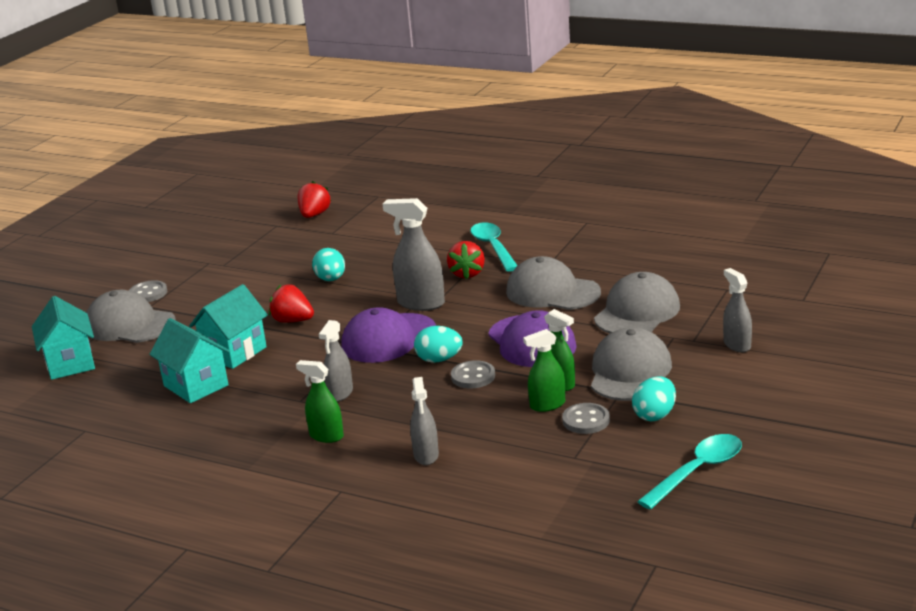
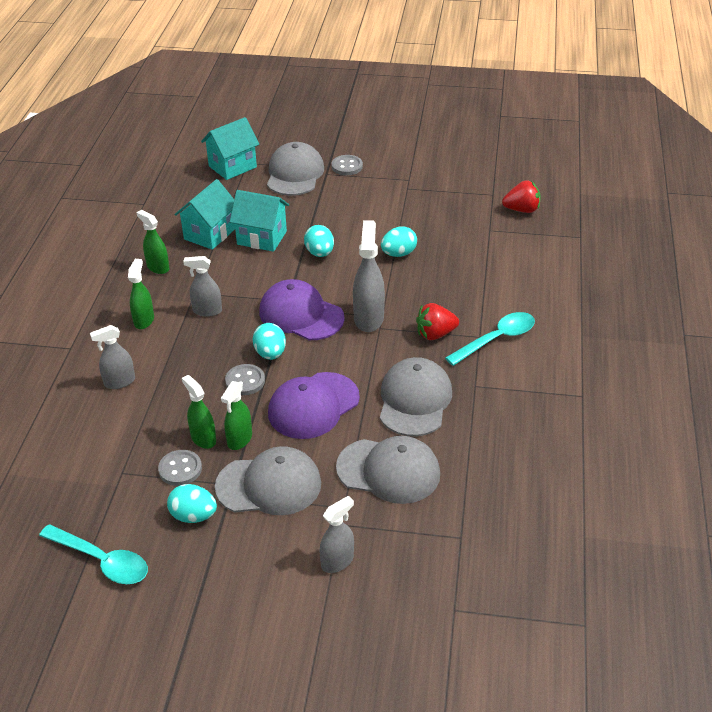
camera: 70 degrees right, 15 degrees up
(231, 423) = (158, 267): none -> green spray bottle
(293, 321) = (319, 253): red strawberry -> turquoise egg

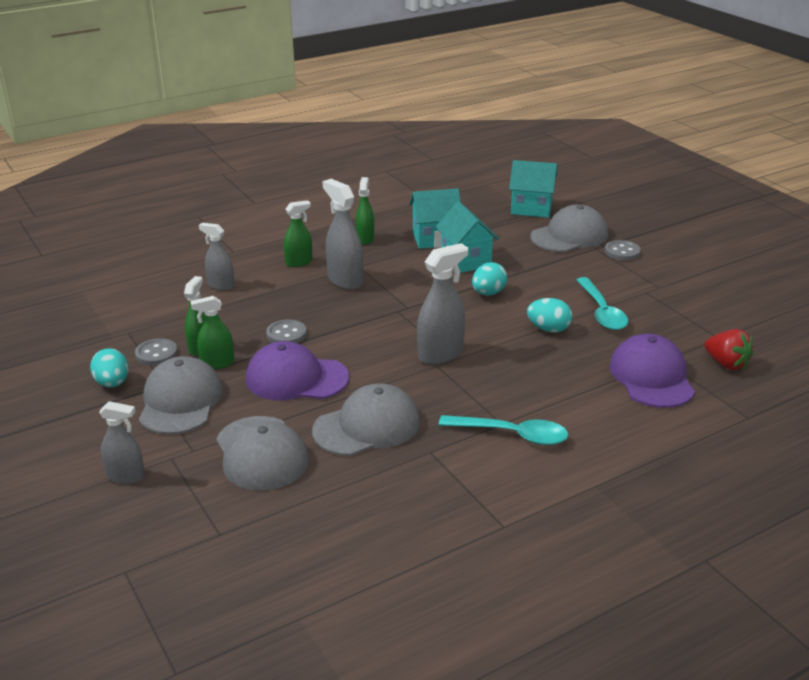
camera: 50 degrees right, 10 degrees down
(102, 561) = (31, 368): turquoise spoon -> turquoise spoon (602, 312)
(207, 311) = (345, 280): grey spray bottle -> grey spray bottle, size x1.55
(269, 485) = (180, 401): grey cap -> grey cap turned 135 degrees counterclockwise
(270, 354) = (333, 330): turquoise egg -> none
(301, 315) = (398, 321): purple cap -> purple cap (651, 377)
(435, 334) = (469, 397): red strawberry -> none

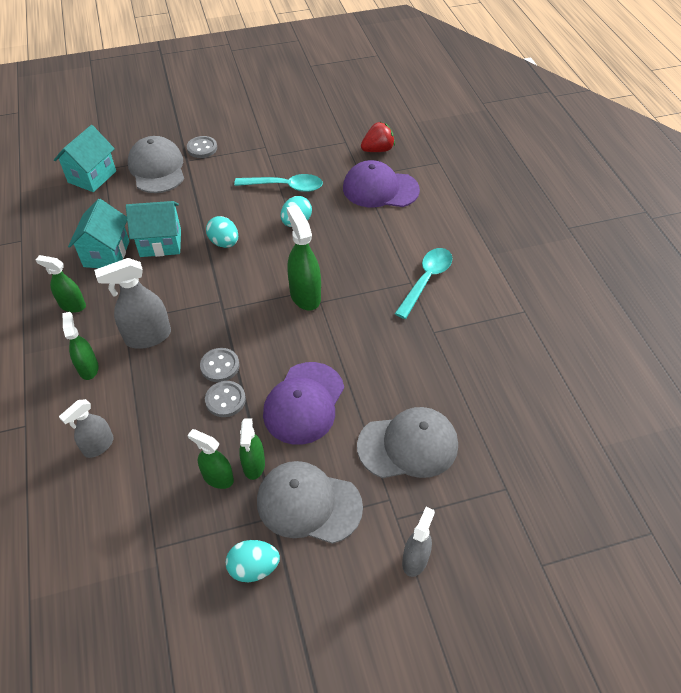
camera: 75 degrees left, 20 degrees up
(156, 354) = (213, 520): grey button -> grey button (220, 366)
(367, 426) = (391, 365): grey cap -> none
(441, 354) = (305, 295): grey spray bottle -> green spray bottle

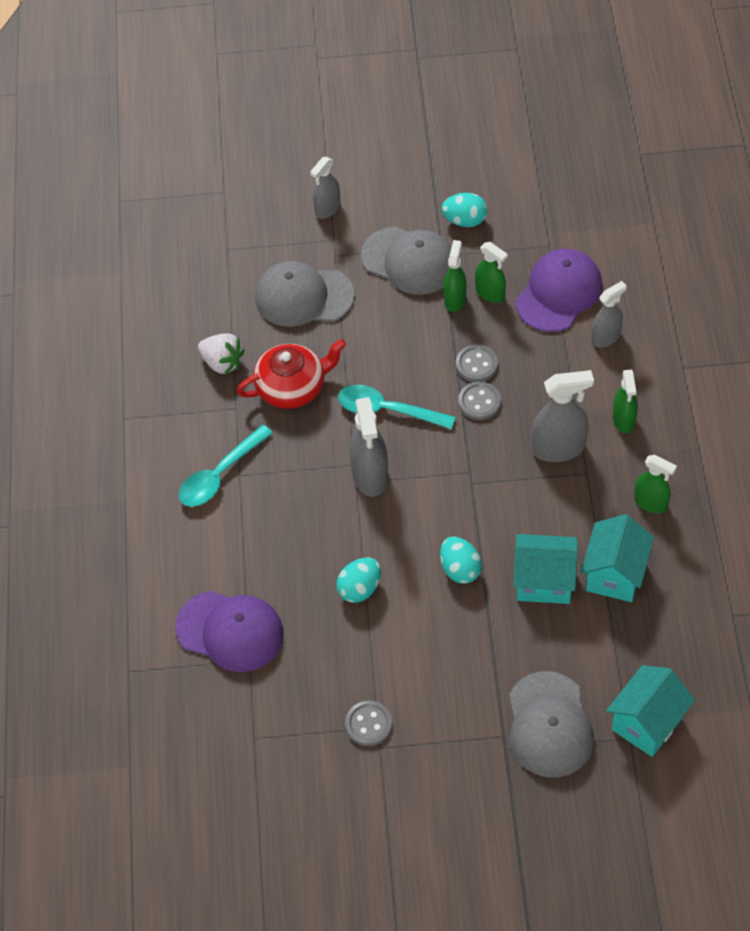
camera: 165 degrees left, 5 degrees up
(202, 148) = (478, 760): grey button -> grey button (368, 724)
(285, 186) = (363, 657): turquoise spoon -> turquoise spoon (387, 410)
(304, 403) = (396, 350): purple cap -> purple cap (559, 293)
(305, 295) = (370, 475): green spray bottle -> grey spray bottle
(378, 150) = (210, 711): red strawberry -> none
(390, 356) = (292, 387): none -> red teapot
(461, 369) = (222, 362): none -> white strawberry

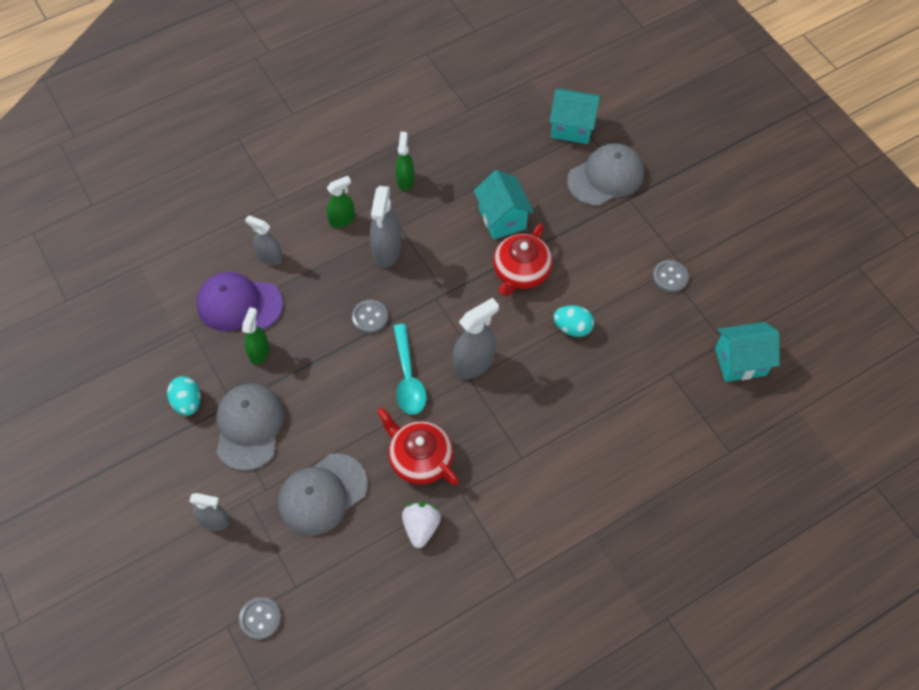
camera: 120 degrees left, 5 degrees up
(220, 475) = (529, 472): turquoise spoon -> none
(230, 631) = (656, 397): purple cap -> none
(303, 296) = (322, 494): grey cap -> grey cap turned 75 degrees clockwise
(455, 299) = (276, 375): green spray bottle -> none
(460, 569) = (521, 272): turquoise egg -> red teapot
(476, 365) = (335, 333): grey button -> grey button (260, 618)
(559, 448) = (387, 250): grey spray bottle -> grey spray bottle turned 135 degrees counterclockwise
(615, 574) = (474, 181): turquoise house -> turquoise house (740, 361)

